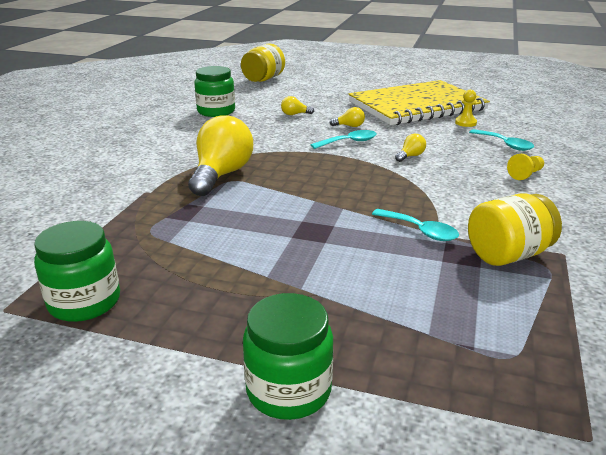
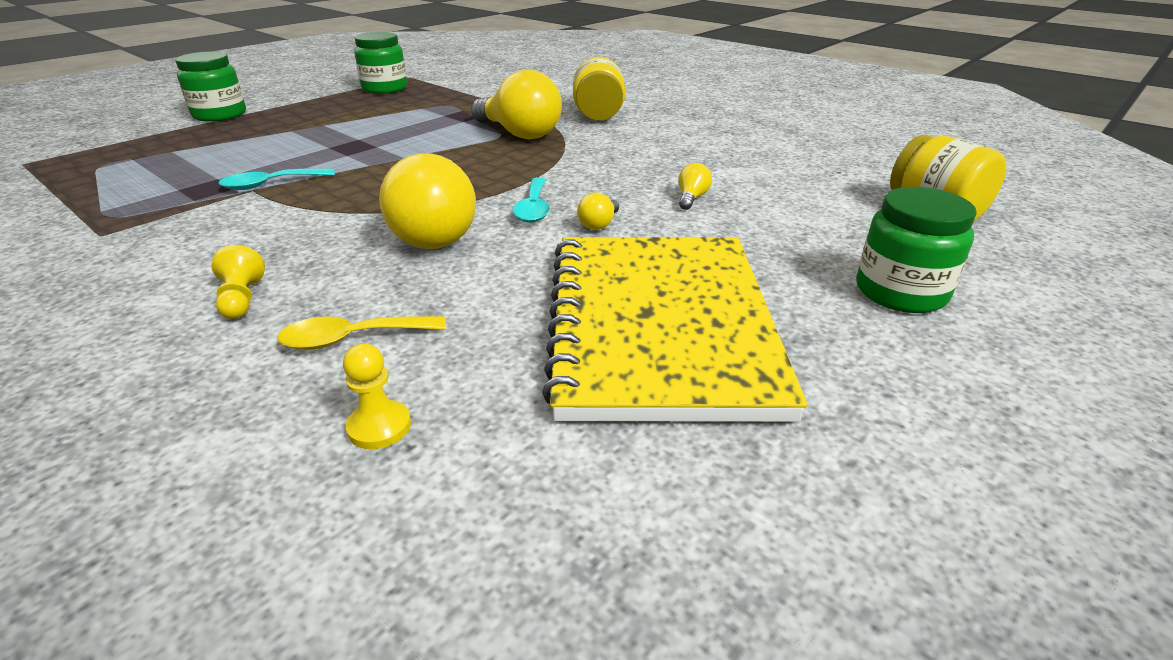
camera: 115 degrees right, 5 degrees up
(216, 111) = (741, 155): green jar -> green jar (900, 292)
(410, 156) = (431, 234): yellow light bulb -> yellow light bulb, size x2.38
(465, 123) = (502, 345): yellow pawn -> yellow pawn (379, 427)
(505, 144) = (352, 339): turquoise spoon -> yellow spoon
(508, 255) = (161, 207): yellow jar -> yellow jar (598, 115)

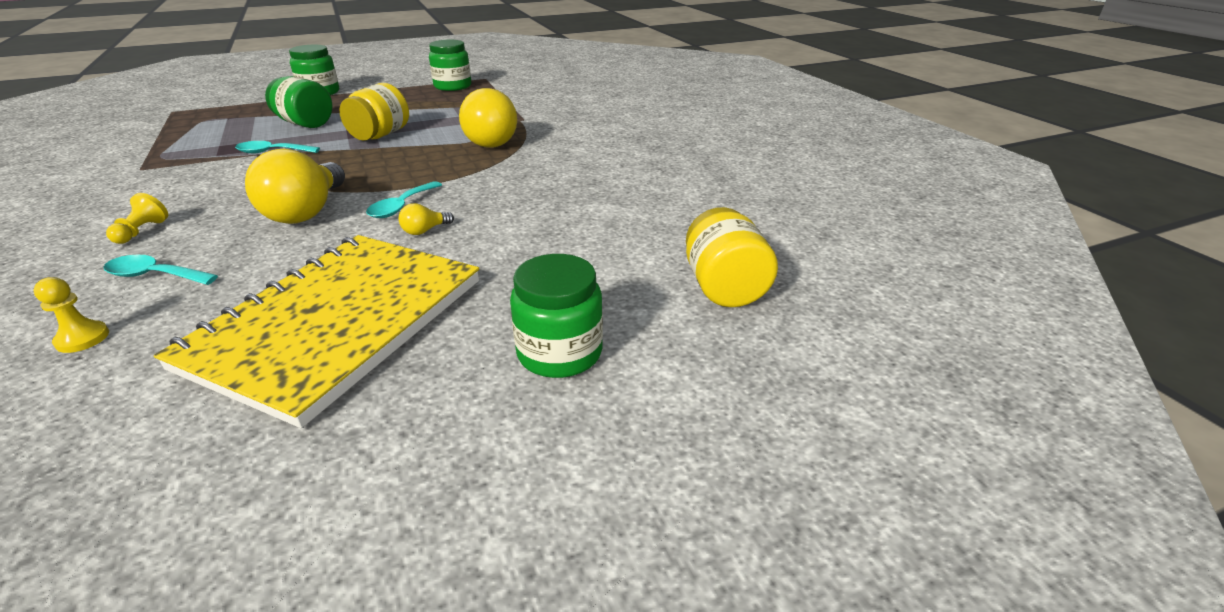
camera: 25 degrees right, 0 degrees up
(261, 149) = (305, 124): none -> green jar
(352, 339) = (155, 275): yellow spoon -> turquoise spoon
(598, 115) = (574, 135): yellow jar -> yellow jar (380, 135)
(691, 198) = (528, 224): yellow light bulb -> none

